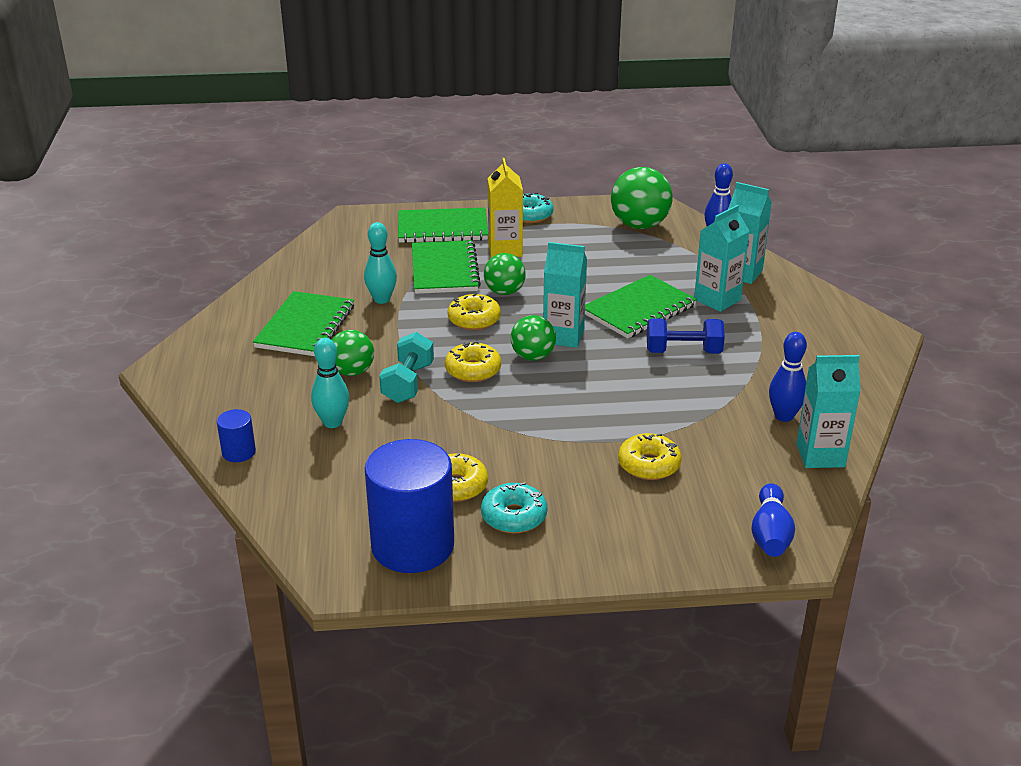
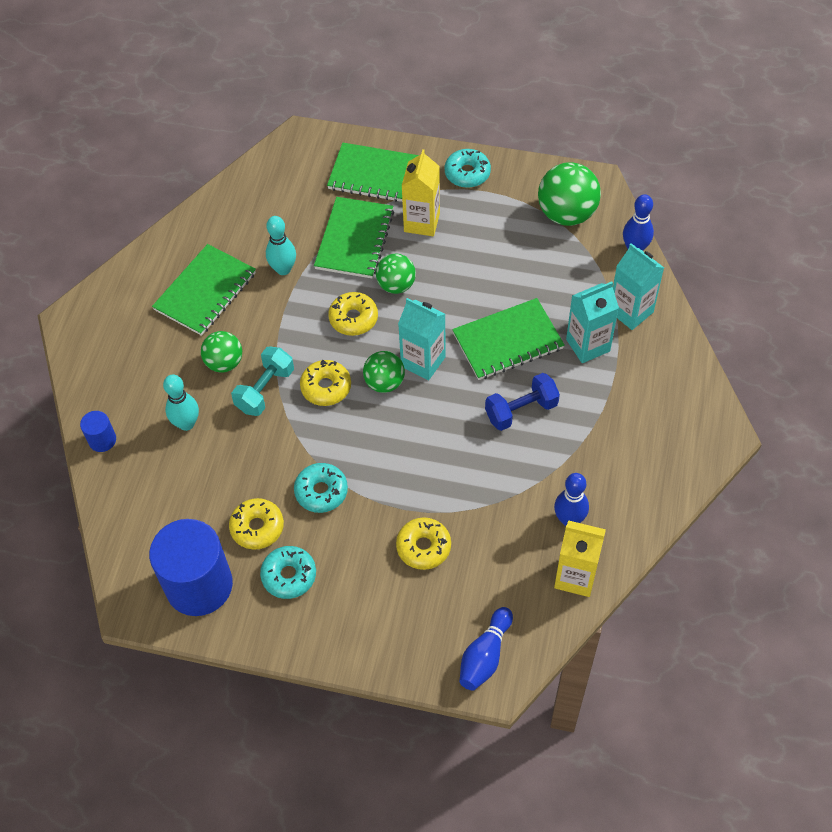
camera: 20 degrees right, 25 degrees up
(512, 445) = (321, 491): none -> turquoise donut
(683, 352) = (521, 410): blue dumbbell -> blue dumbbell turned 45 degrees counterclockwise
(820, 455) = (575, 576): turquoise carton -> yellow carton

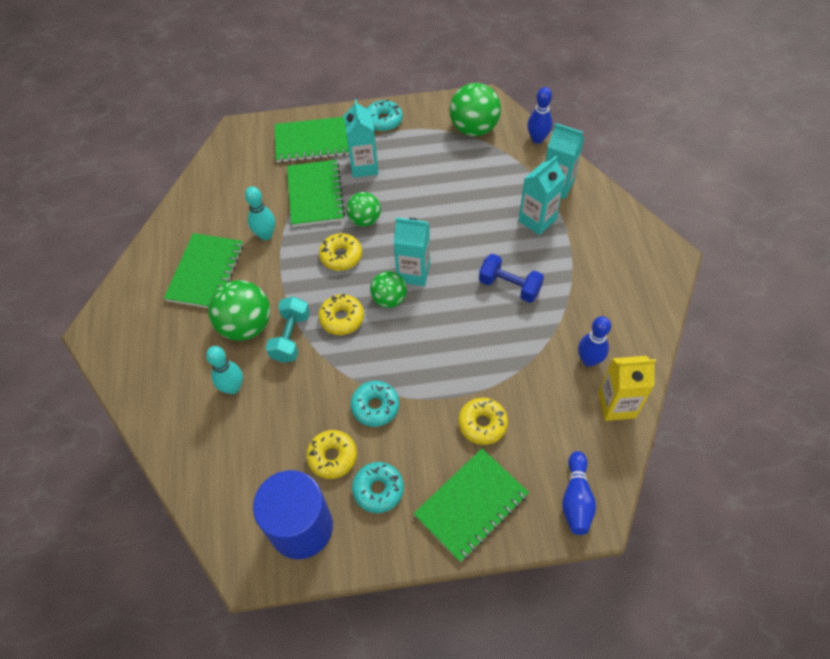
camera: 20 degrees left, 0 degrees up
(102, 440) = (161, 427): blue cylinder -> none
(224, 363) = (246, 325): green ball -> green ball, size x1.60
(422, 222) = (364, 166): yellow carton -> turquoise carton
(508, 341) = (473, 236): green notebook -> green notebook (471, 505)
(521, 410) = (509, 286): blue dumbbell -> blue dumbbell turned 75 degrees clockwise

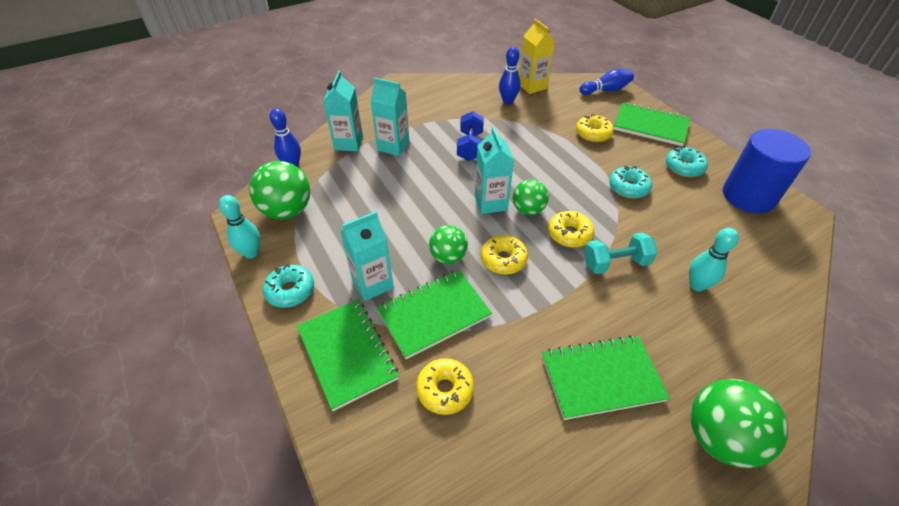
camera: 115 degrees left, 10 degrees down
(246, 325) = (632, 305): green ball -> green ball (719, 437)
(266, 235) = (515, 339): turquoise bowling pin -> turquoise bowling pin (251, 253)
(332, 457) = (687, 197): yellow donut -> yellow donut (445, 390)

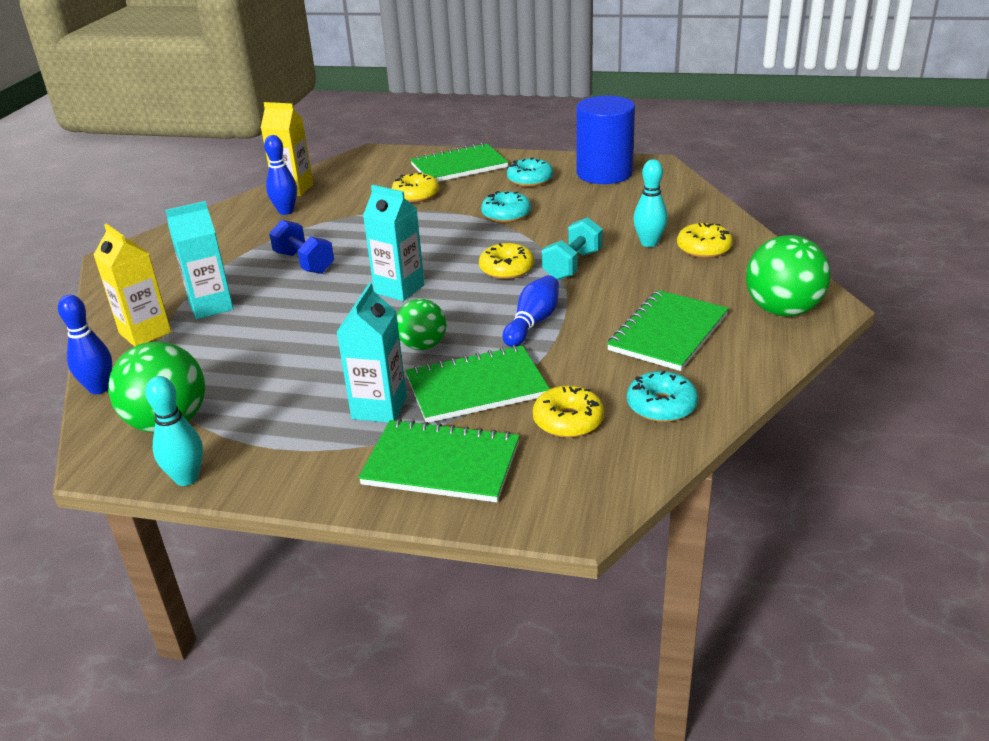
camera: 45 degrees left, 15 degrees down
(290, 290) = (296, 470): turquoise donut -> turquoise donut (661, 406)
(348, 143) = (145, 333): turquoise carton -> yellow carton
(434, 314) = (476, 387): green notebook -> green notebook turned 60 degrees clockwise
(503, 259) = (477, 317): yellow donut -> yellow donut (703, 248)
(528, 210) = (443, 274): green ball -> none
(606, 90) = (376, 160): blue bowling pin -> blue bowling pin (533, 323)

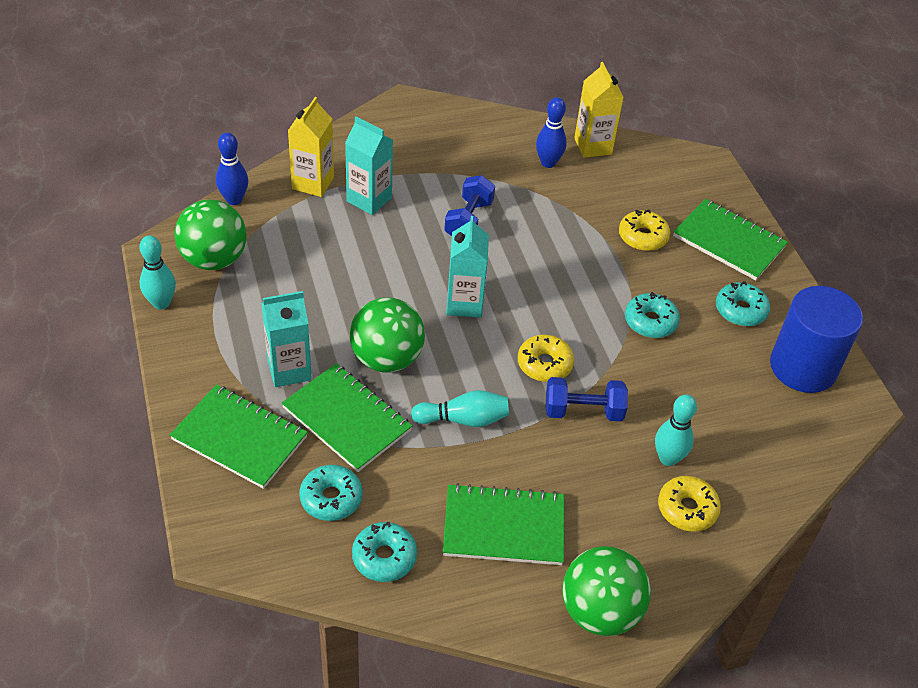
camera: 55 degrees right, 15 degrees up
(423, 346) = (386, 358): green ball -> green ball, size x1.60
(441, 464) = (239, 438): green notebook -> green notebook turned 45 degrees counterclockwise
(533, 323) = (463, 419): blue bowling pin -> turquoise bowling pin
(568, 421) = (331, 498): yellow donut -> turquoise donut
(572, 265) = (583, 411): turquoise dumbbell -> blue dumbbell

